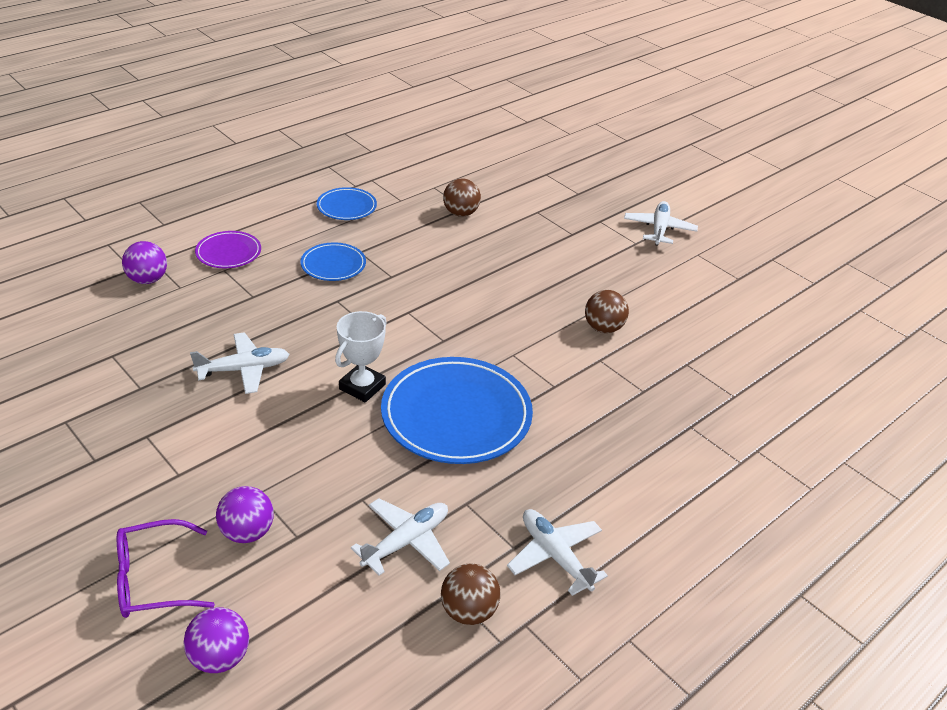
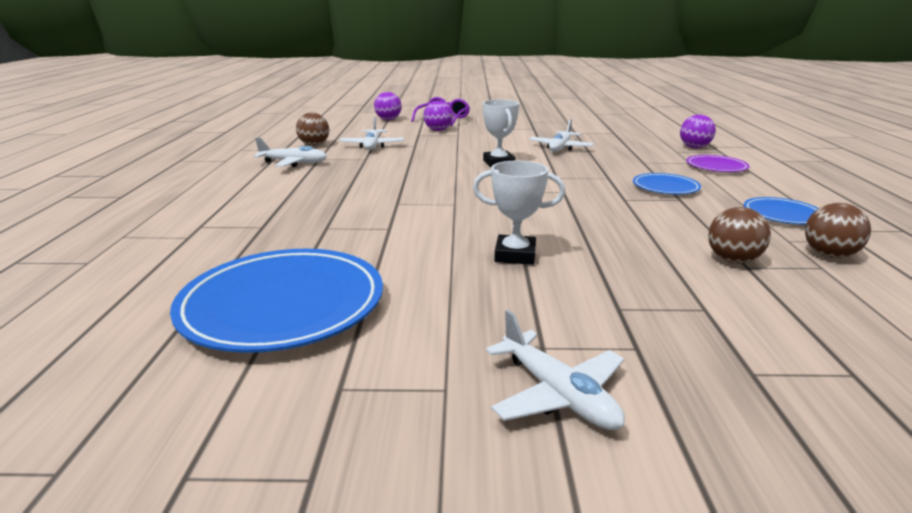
camera: 135 degrees right, 15 degrees down
(456, 415) = (429, 174): blue plate -> blue plate (283, 305)
(560, 286) = (515, 255): none -> white trophy
(603, 328) = (421, 246): brown ball -> brown ball (829, 255)

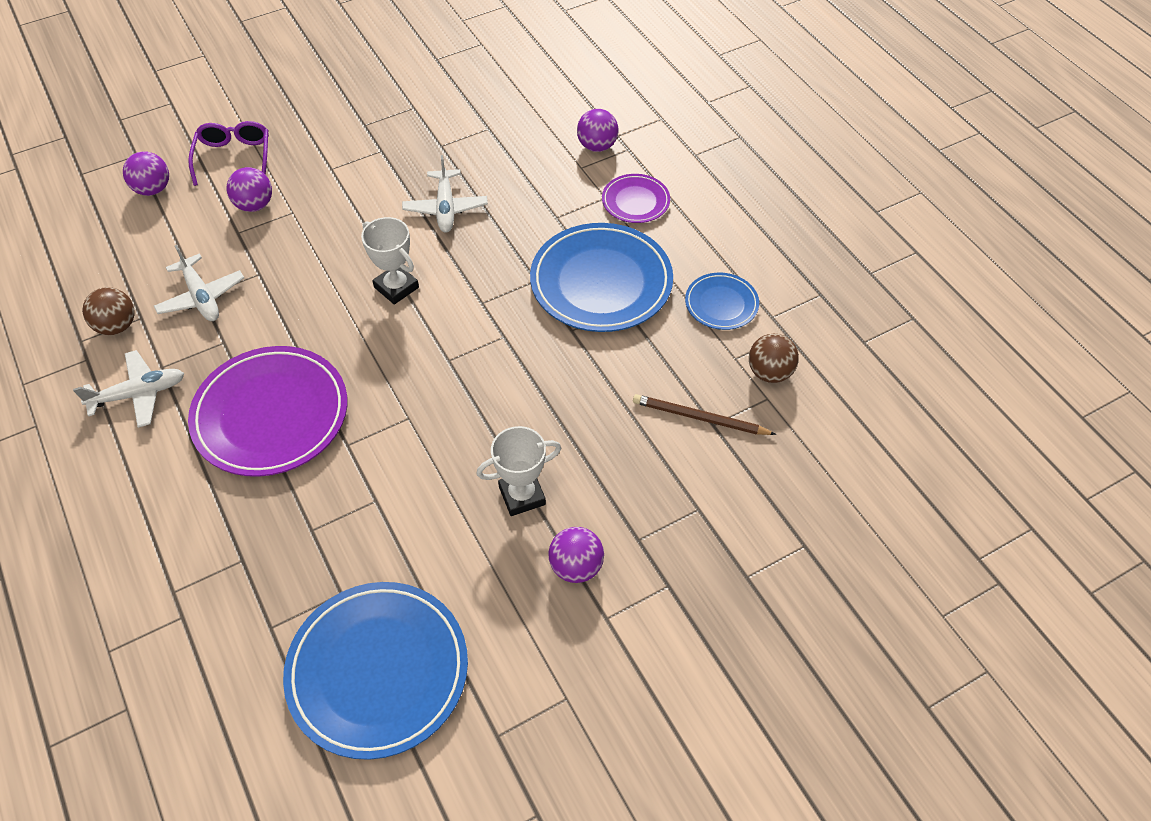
camera: 30 degrees left, 30 degrees up
(360, 184) = (271, 415): none -> purple plate
(535, 305) = (576, 567): none -> purple ball
(557, 394) = (638, 664): white plane -> none
(665, 187) = (601, 282): blue plate -> blue plate, size x1.96
(732, 260) = (699, 418): brown ball -> brown pencil

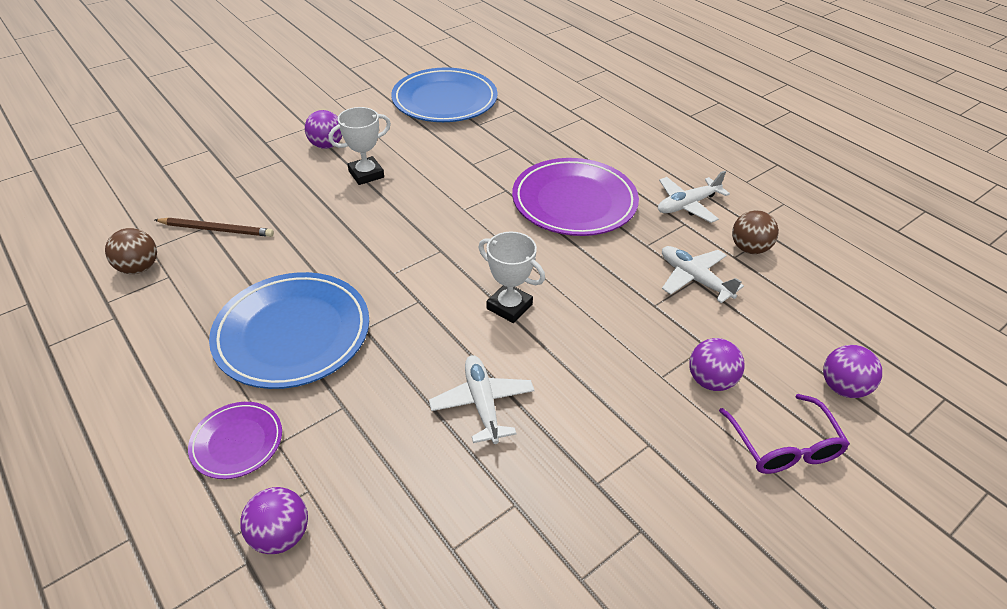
camera: 170 degrees right, 10 degrees down
(721, 304) = (165, 324): blue plate -> none

